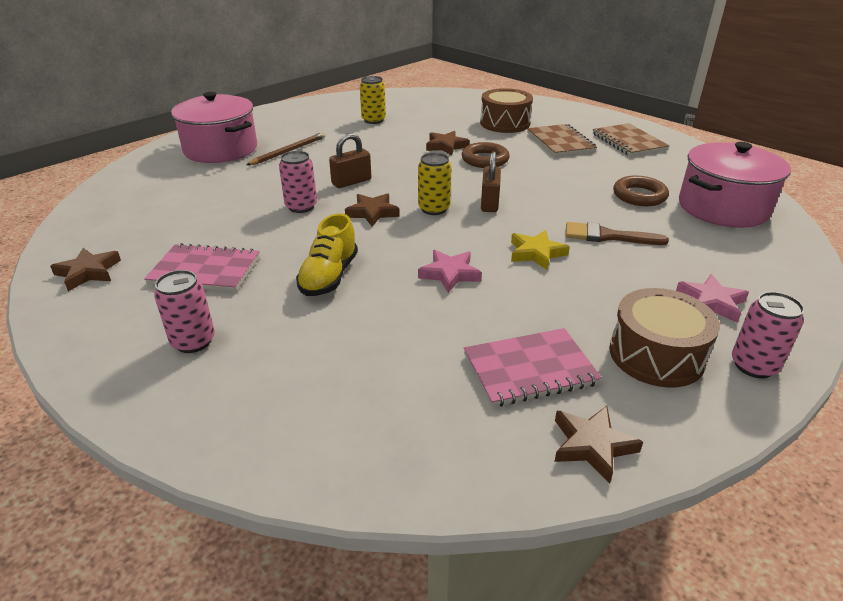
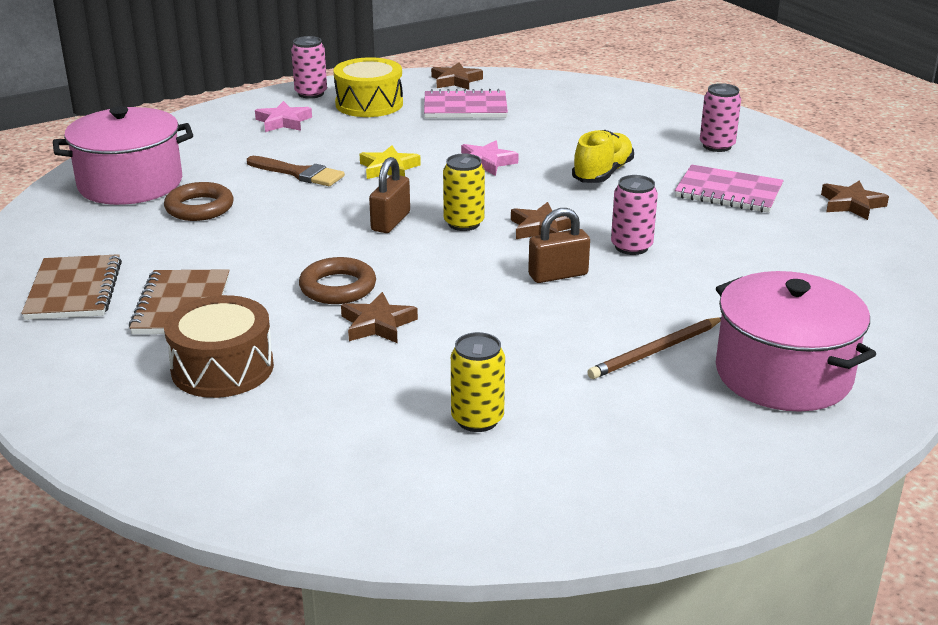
camera: 165 degrees left, 5 degrees down
(656, 355) = (369, 104): brown drum -> yellow drum

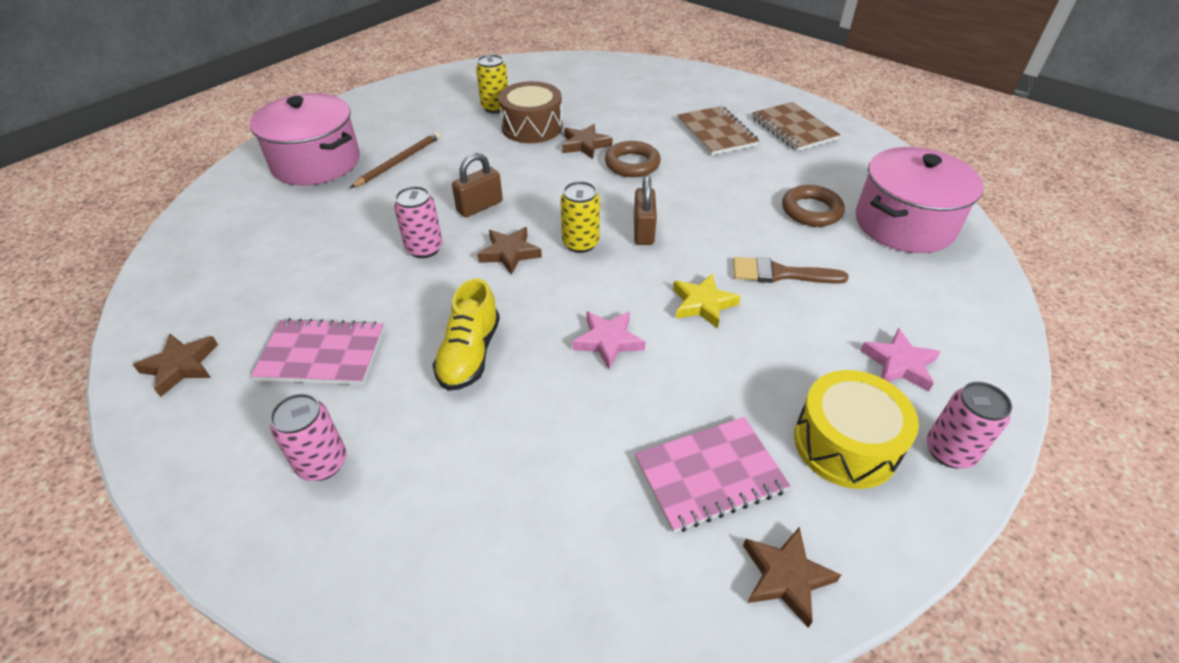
camera: 160 degrees right, 15 degrees up
(222, 368) = (650, 106): brown drum -> brown drum (532, 127)

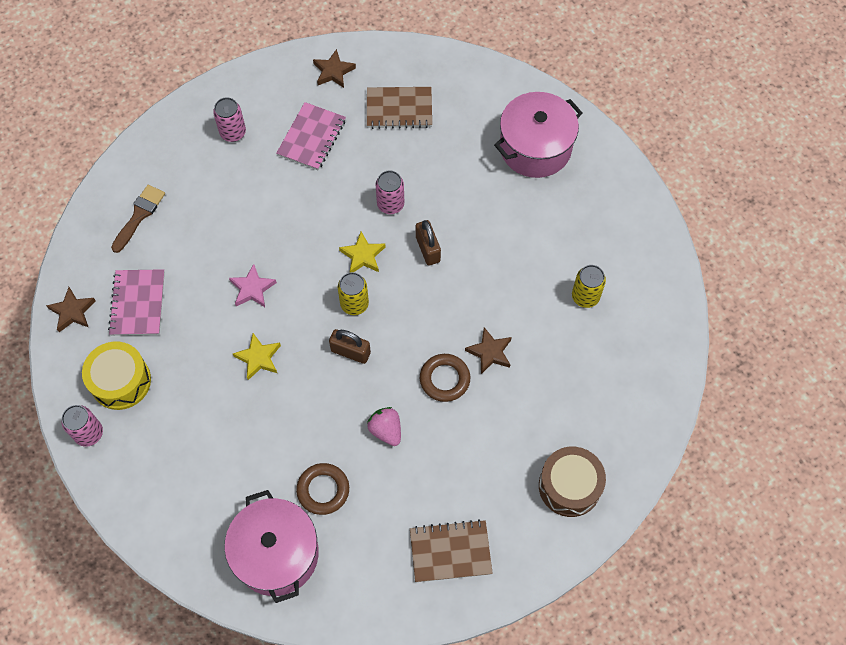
camera: 110 degrees right, 20 degrees up
(399, 161) = (515, 205): brown pencil -> none
(469, 354) = (277, 211): yellow shoe -> none
(509, 253) = (363, 255): brown star -> yellow star
(532, 127) = (537, 318): brown drum -> brown drum (569, 486)
(714, 186) = (386, 430): none -> pink strawberry
(716, 133) = (469, 474): brown notebook -> brown notebook (399, 109)
(780, 274) = (264, 423): brown brush -> brown brush (139, 215)
(899, 364) = (155, 449): pink star -> none

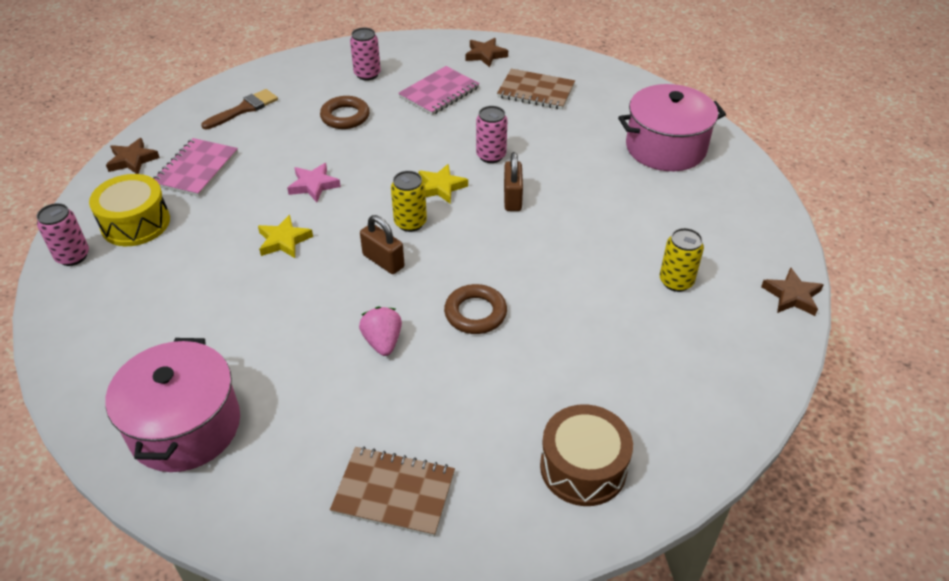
camera: 20 degrees right, 20 degrees down
(323, 490) = (278, 378): brown ring -> brown ring (345, 116)
(490, 352) = (540, 302): brown star -> brown star (792, 296)

